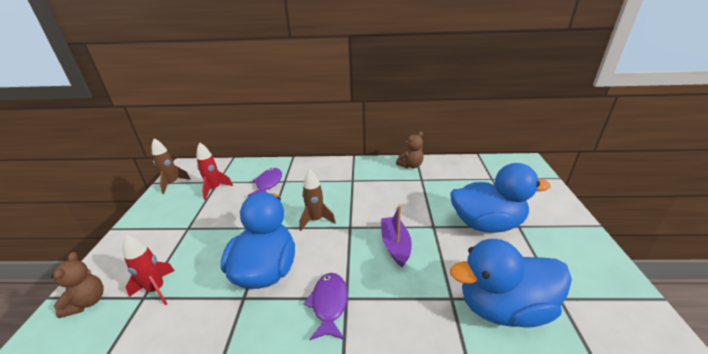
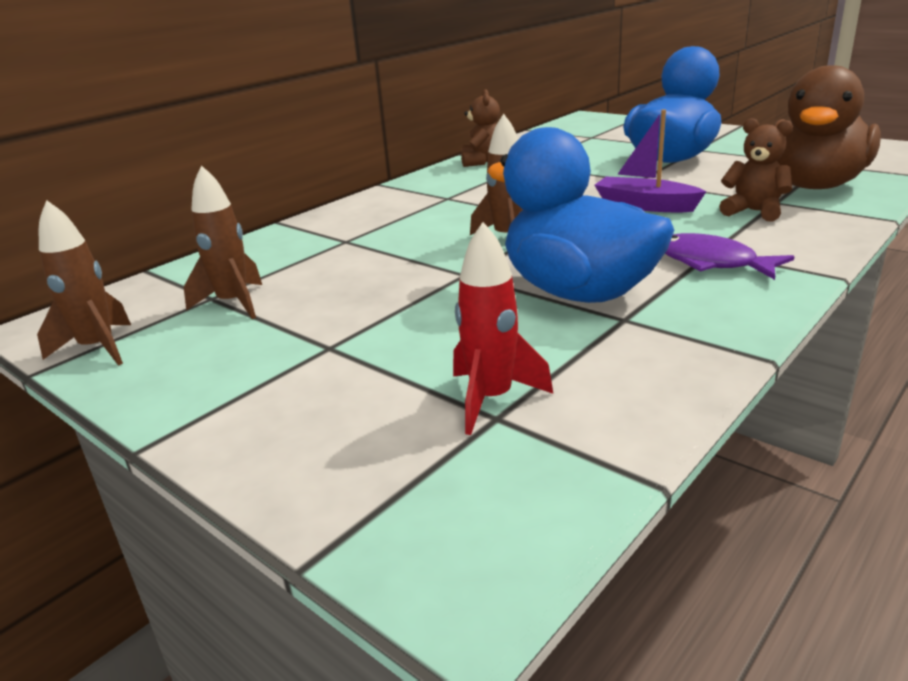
camera: 50 degrees left, 5 degrees down
(87, 302) = (414, 495): brown teddy bear -> brown teddy bear (754, 211)
(214, 189) = (234, 303): red rocket -> brown rocket
(268, 184) = (325, 254): purple fish -> none
(503, 307) = (814, 185): blue duck -> brown duck

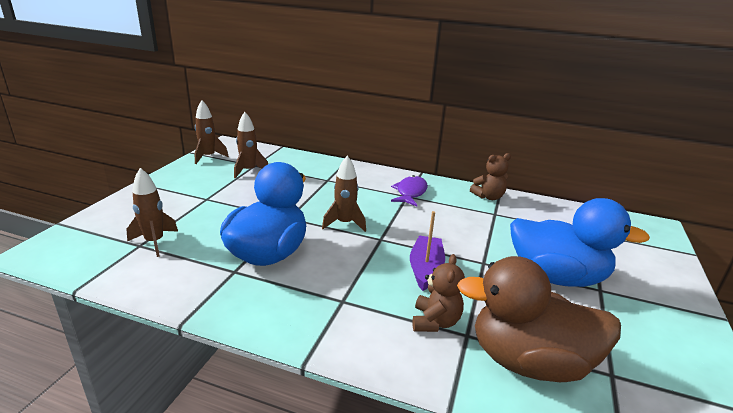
camera: 65 degrees right, 0 degrees up
(491, 399) = (154, 242): red rocket -> brown rocket
(712, 263) = (321, 301): purple fish -> purple fish (410, 193)

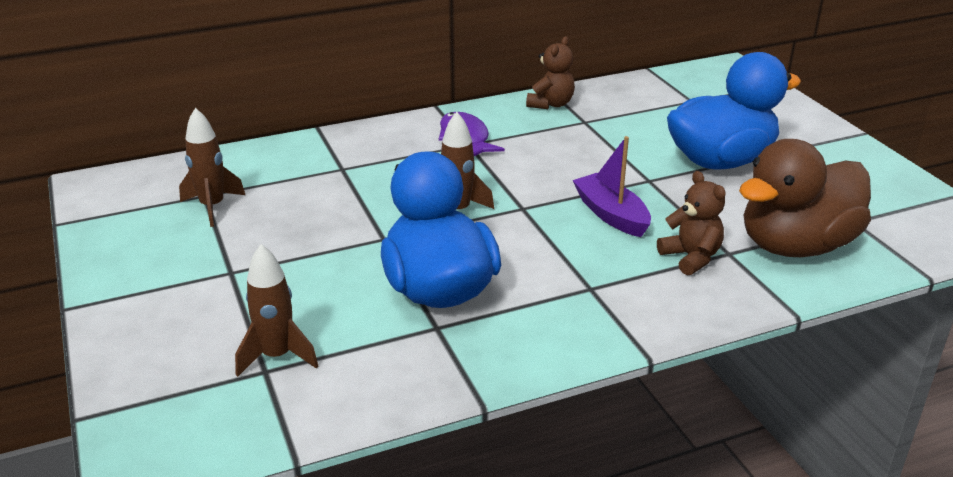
camera: 40 degrees left, 5 degrees up
(208, 157) = (106, 217): brown rocket -> none

